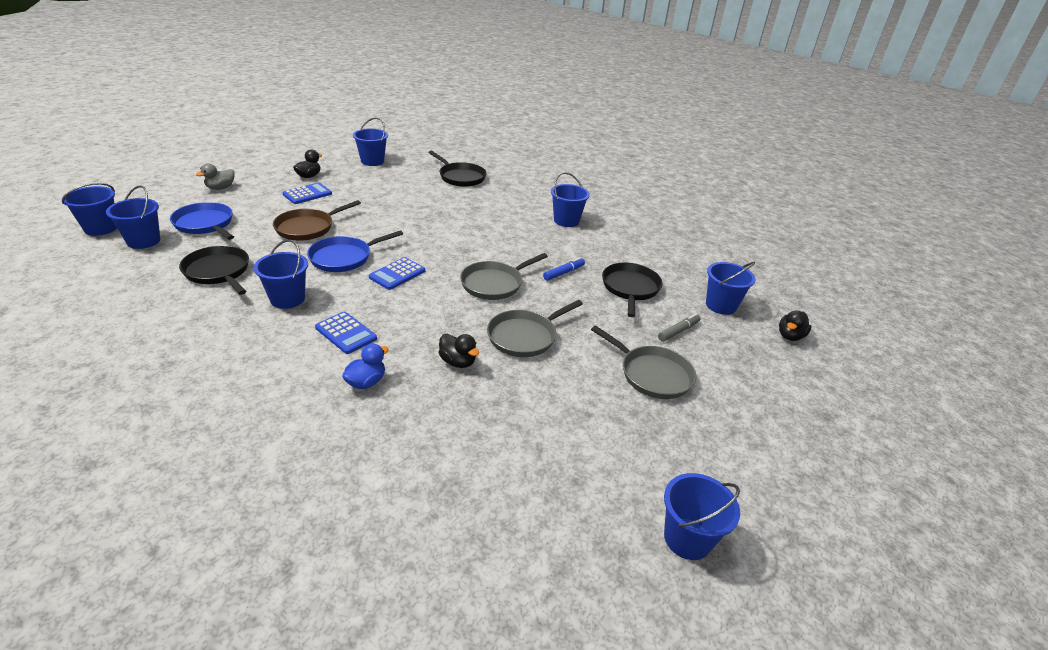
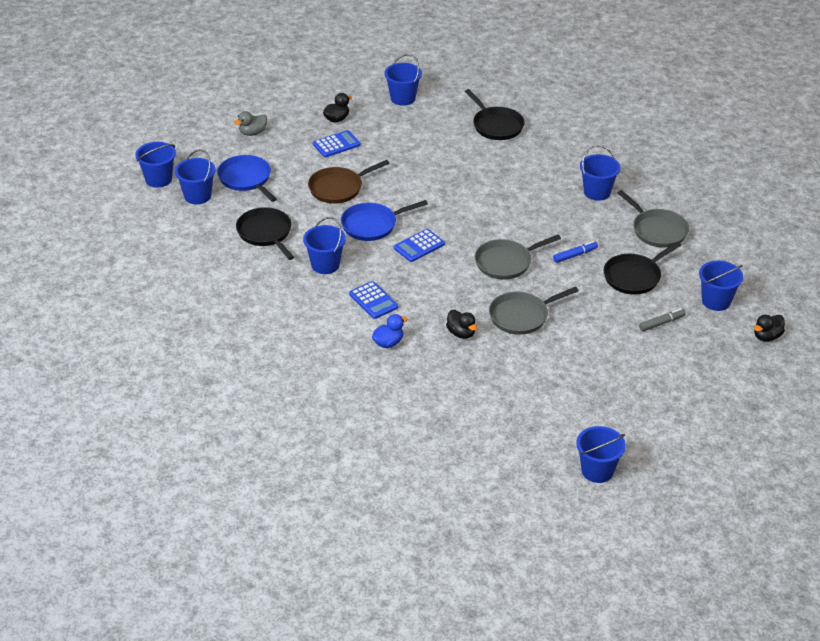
camera: 15 degrees right, 5 degrees up
(630, 288) = (634, 276): black pan -> black pan turned 150 degrees counterclockwise
(652, 374) = (620, 359): grey pan -> grey pan (657, 230)

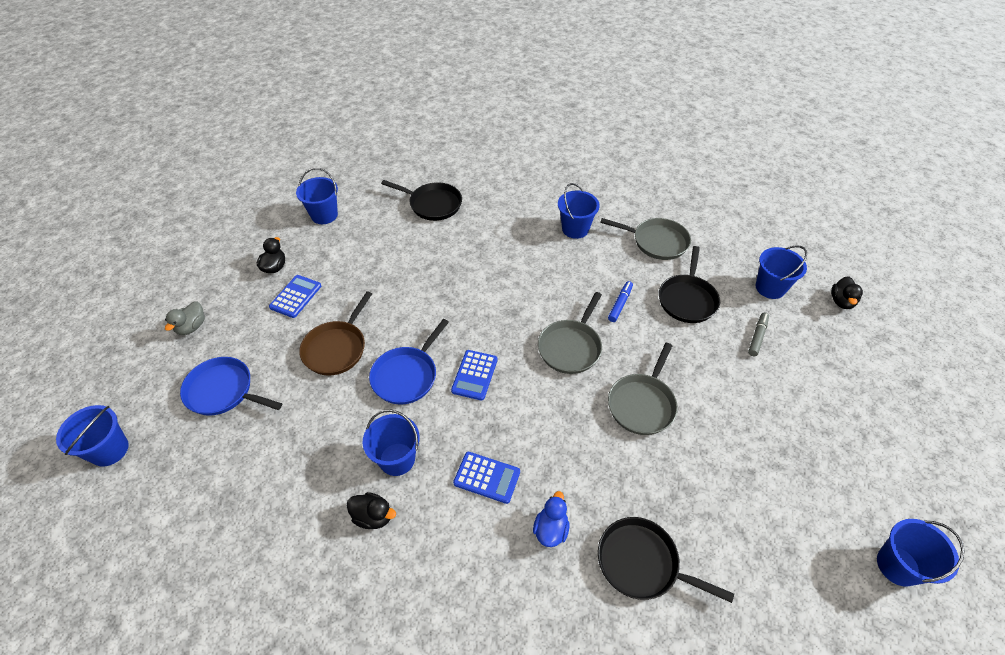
camera: 35 degrees left, 10 degrees up
(197, 196) = (176, 447): blue bucket -> none
(265, 233) = (297, 454): black pan -> black pan (642, 563)
(461, 333) = (609, 464): black duck -> black duck (373, 516)

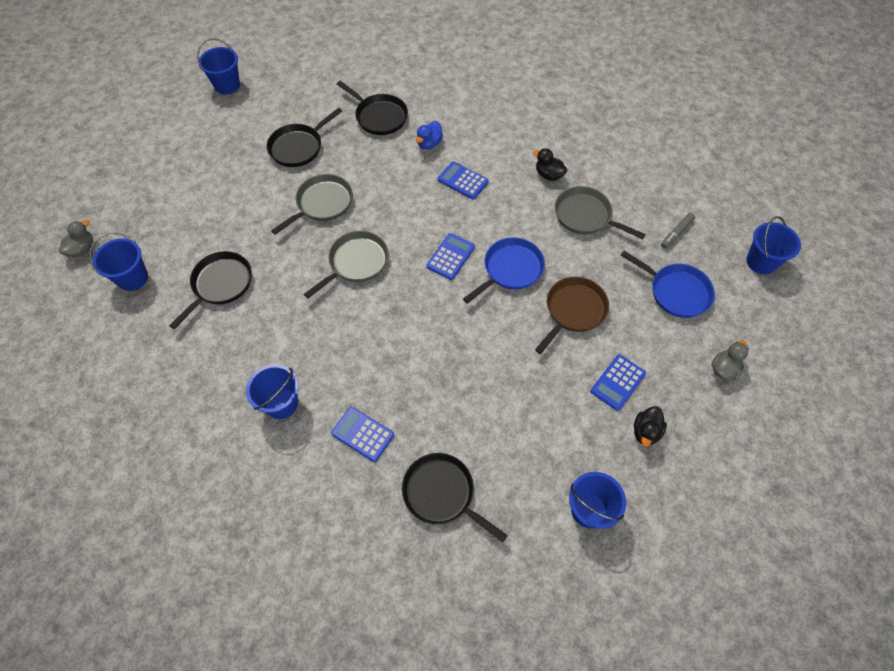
camera: 165 degrees left, 10 degrees up
(397, 459) = (527, 206): blue bucket -> none
(503, 224) = (362, 434): none -> blue calculator
(620, 304) = (287, 294): blue marker -> none
(656, 242) = (201, 361): grey pan -> grey pan (585, 216)
(719, 477) = (298, 147): none -> black pan
(757, 337) = (187, 235): grey marker -> grey marker (676, 233)
(841, 301) = (82, 249): black duck -> grey duck

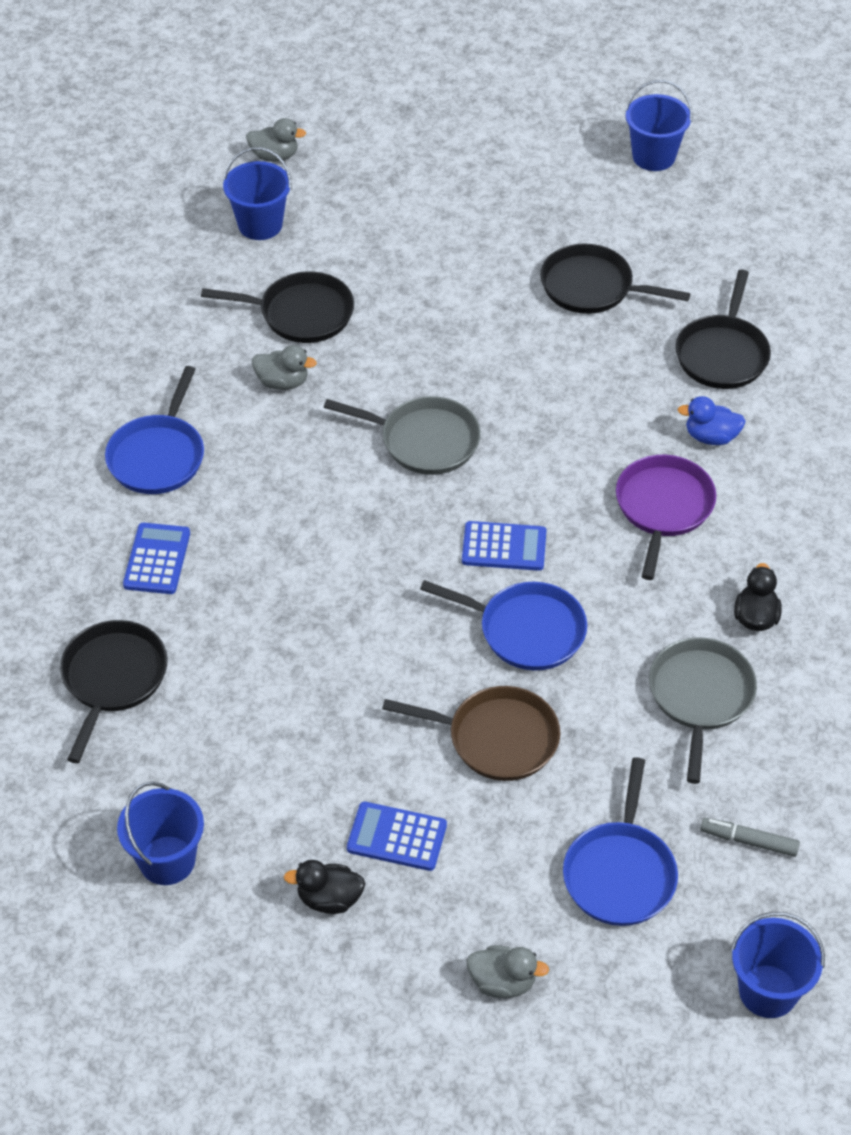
camera: 65 degrees right, 10 degrees down
(267, 314) = (282, 382): none -> grey duck
(281, 403) = (158, 456): blue bucket -> blue pan
(322, 204) = (505, 359): grey pan -> none
(462, 181) = (663, 508): blue calculator -> purple pan

